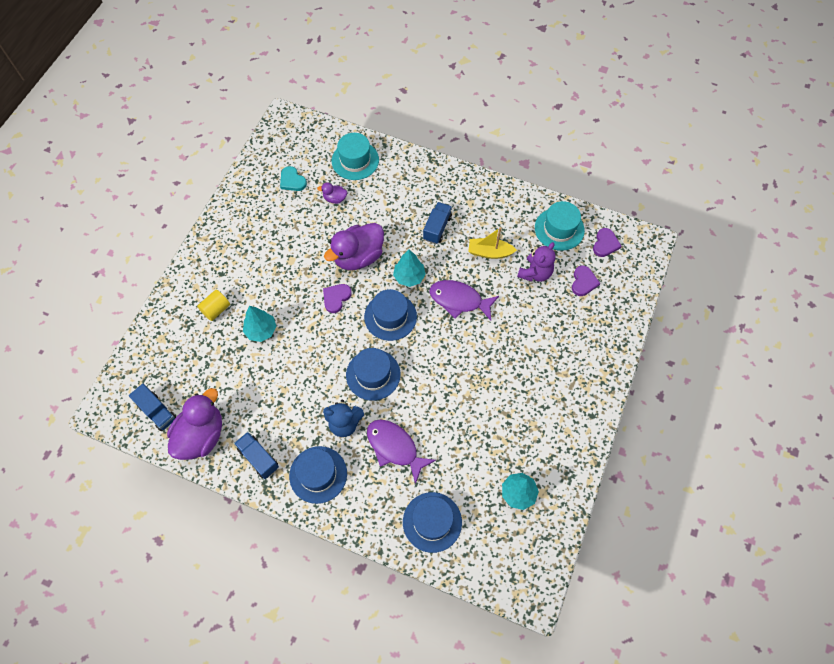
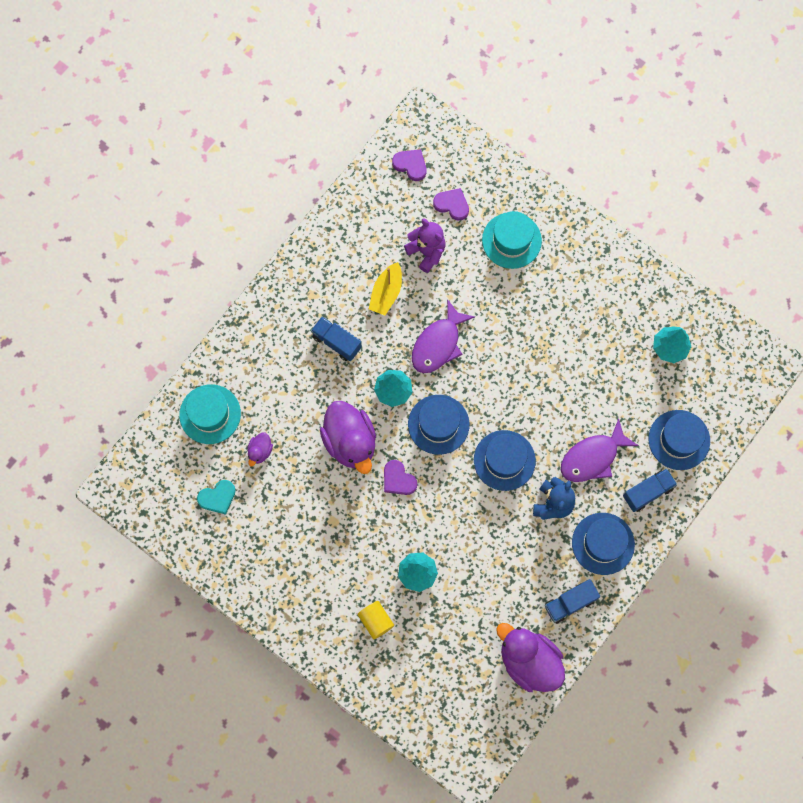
camera: 75 degrees left, 10 degrees up
(157, 412) = (488, 707): blue truck -> blue truck (647, 492)
(559, 229) = (377, 207): turquoise hat -> turquoise hat (511, 240)

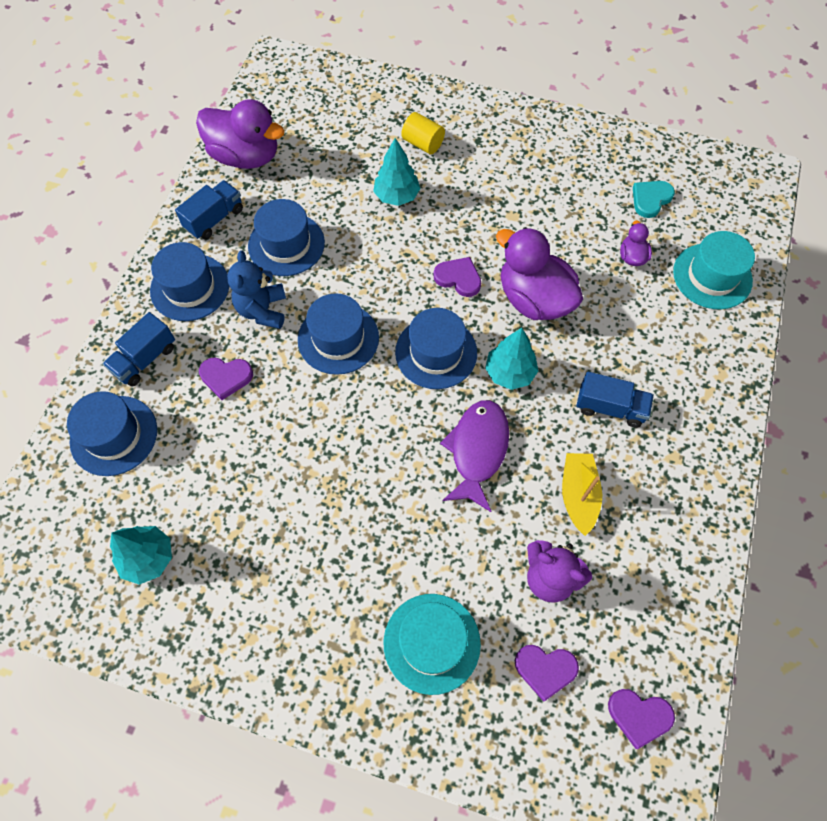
camera: 160 degrees right, 10 degrees down
(519, 557) = (286, 244): none -> blue hat
(593, 457) = (226, 377): purple fish -> purple heart

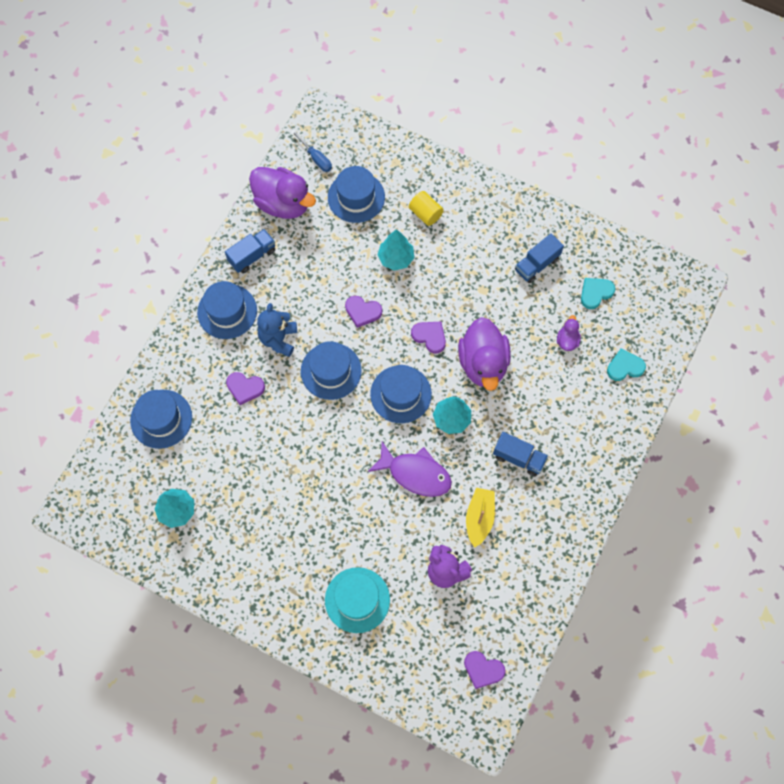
camera: 10 degrees right, 5 degrees up
(145, 359) = (188, 364): blue truck -> blue truck (537, 264)
(278, 104) = (316, 158): none -> blue screwdriver
(286, 244) = (304, 287): blue hat -> blue hat (356, 197)
(477, 450) = (415, 474): purple fish -> purple fish turned 90 degrees clockwise
(534, 299) = (483, 363): purple duck -> purple duck turned 150 degrees counterclockwise
(545, 669) = (428, 630): purple heart -> purple heart (362, 311)
(712, 276) = (625, 367): turquoise hat -> turquoise heart

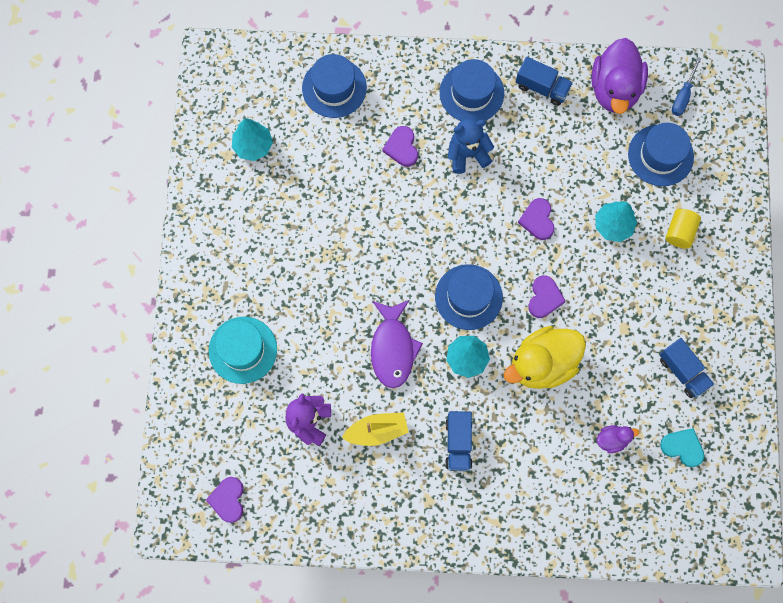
camera: 65 degrees right, 5 degrees up
(331, 371) = (459, 219): blue hat -> none
(483, 363) = (542, 364): purple duck -> yellow duck
(537, 264) = (682, 371): blue truck -> blue truck turned 150 degrees counterclockwise
(625, 367) = (613, 513): turquoise heart -> none

